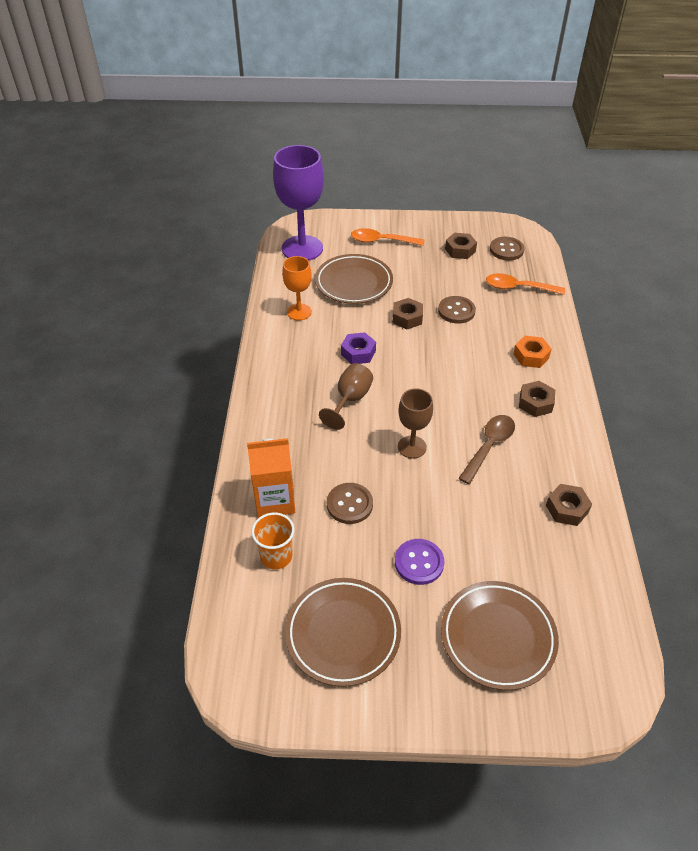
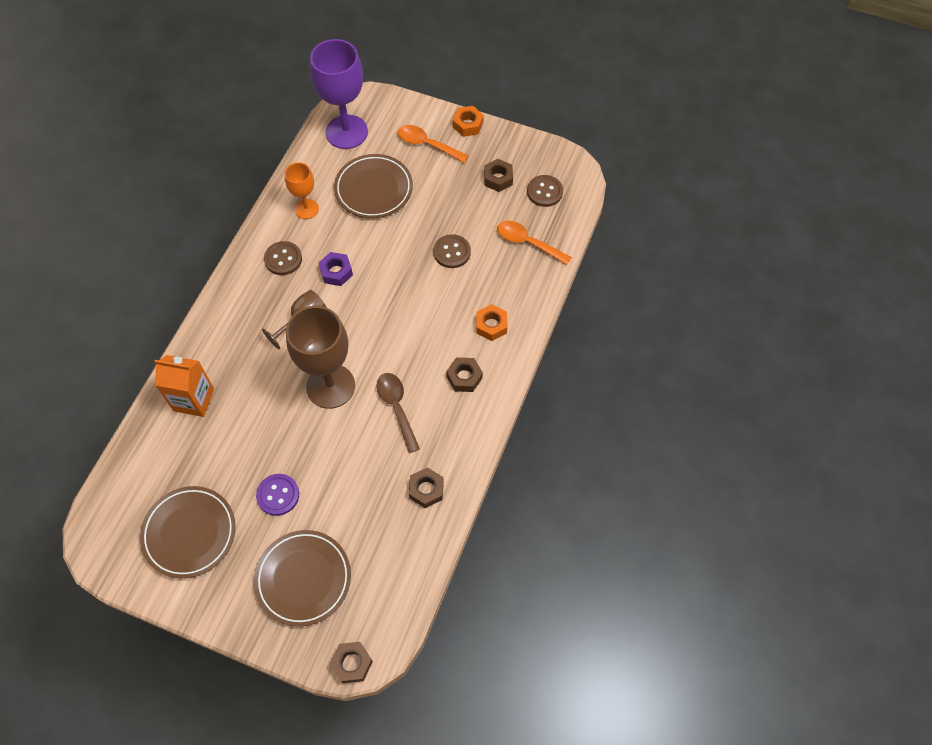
camera: 20 degrees right, 15 degrees up
(276, 556) = (171, 450): orange cup -> none
(349, 504) = (251, 423): brown button -> brown button (283, 259)
(407, 318) = (401, 246): brown nut -> brown nut (352, 663)
(408, 220) = (468, 125): none -> orange nut
(412, 447) = (330, 386): brown goblet -> brown goblet, size x1.84
(489, 446) = (397, 407): brown spoon -> brown spoon turned 75 degrees counterclockwise

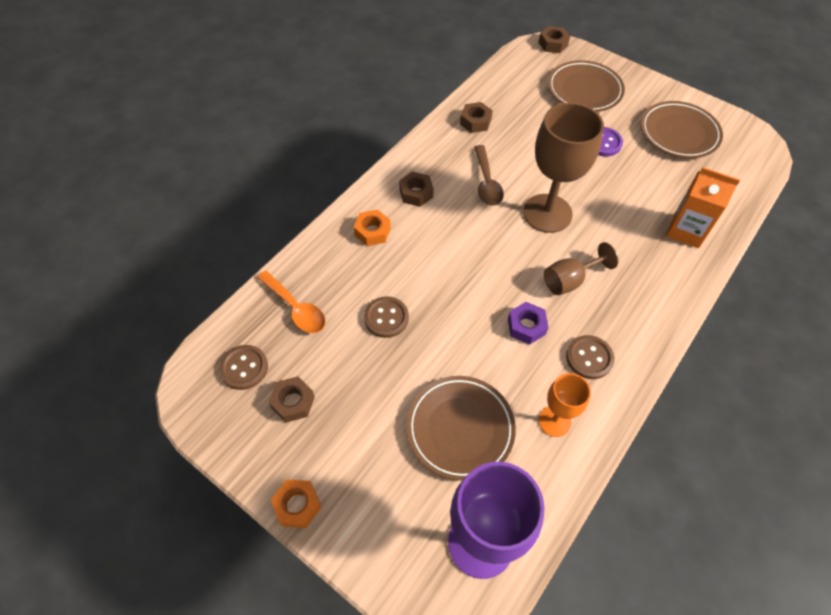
camera: 165 degrees left, 5 degrees down
(427, 144) = (367, 485): orange spoon -> none

